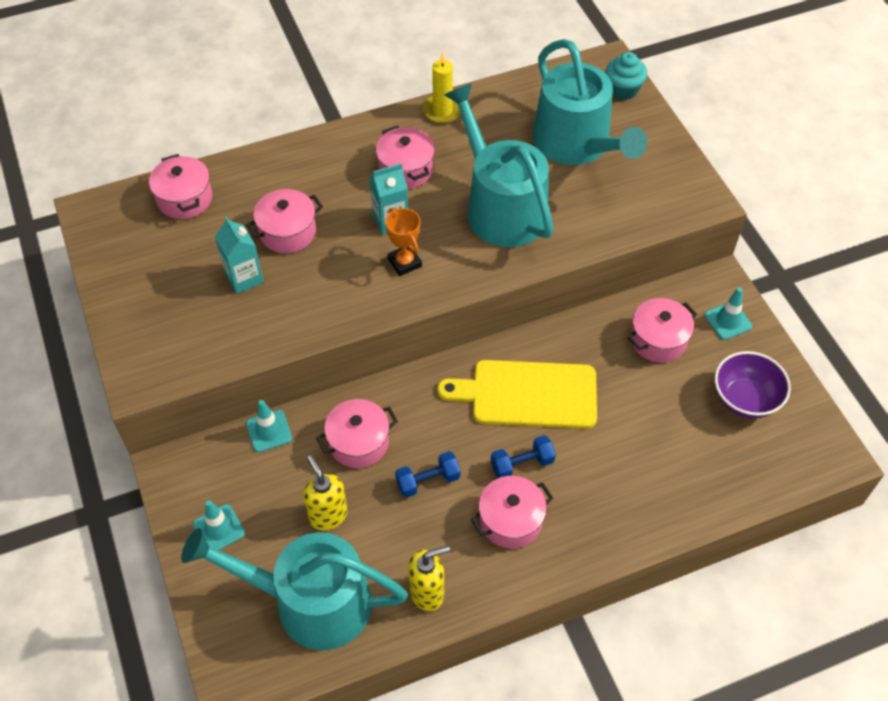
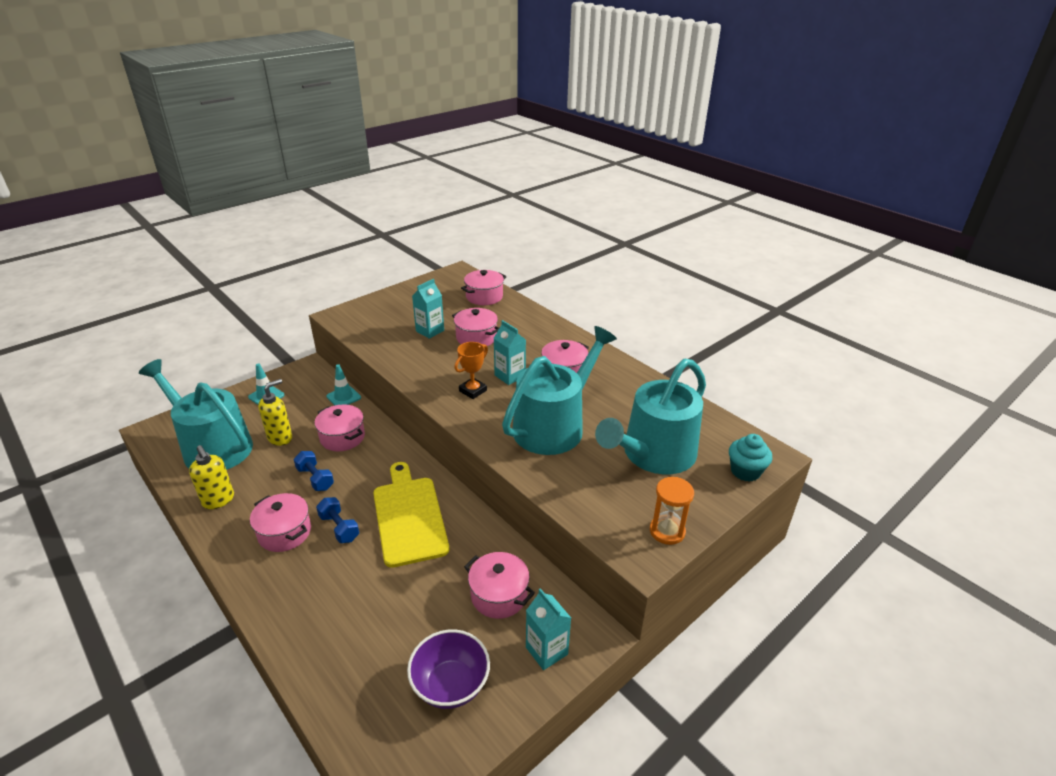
camera: 70 degrees right, 20 degrees down
(311, 602) = (212, 446): turquoise watering can -> turquoise watering can turned 45 degrees counterclockwise
(442, 111) = (635, 376): yellow candle -> none
(679, 173) = (667, 531): none -> orange hourglass
(728, 321) = (546, 651): turquoise traffic cone -> turquoise carton

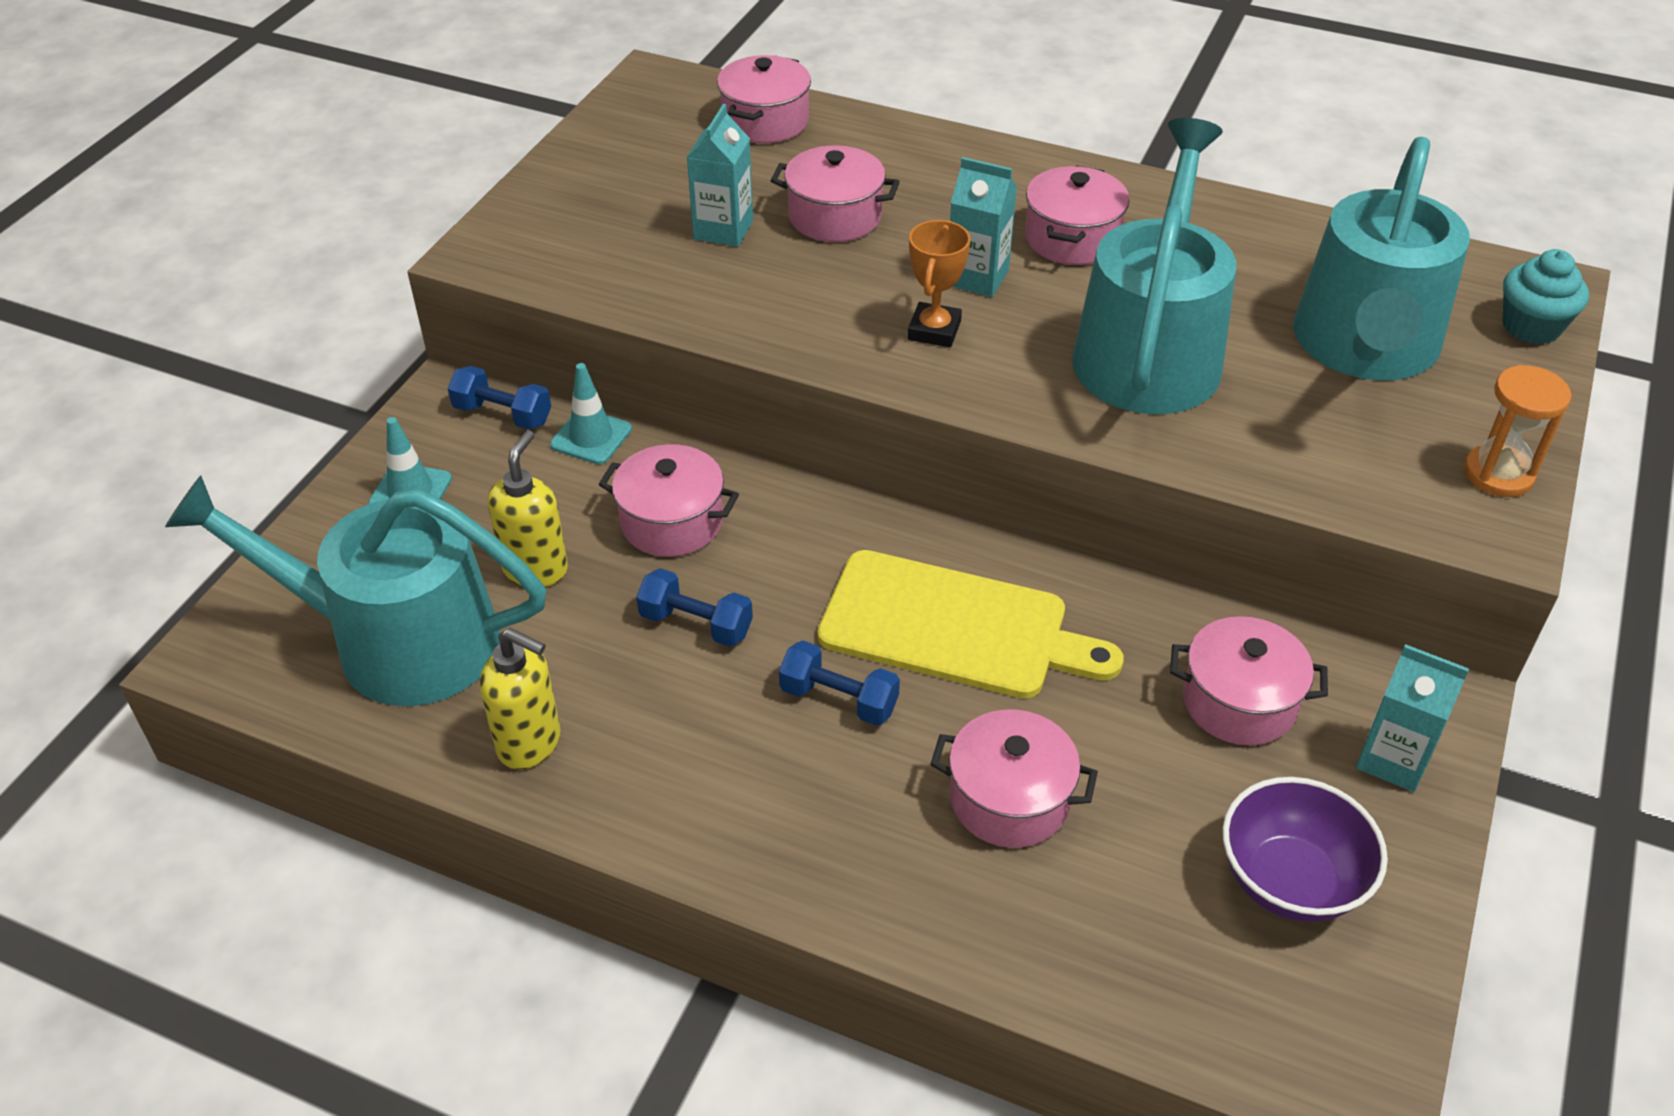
camera: 25 degrees left, 10 degrees up
(284, 532) = (737, 750): pink pot -> pink pot (1009, 799)
(321, 379) = (503, 414): none -> blue dumbbell
(409, 516) = (954, 627): yellow cutting board -> yellow cutting board turned 150 degrees clockwise

